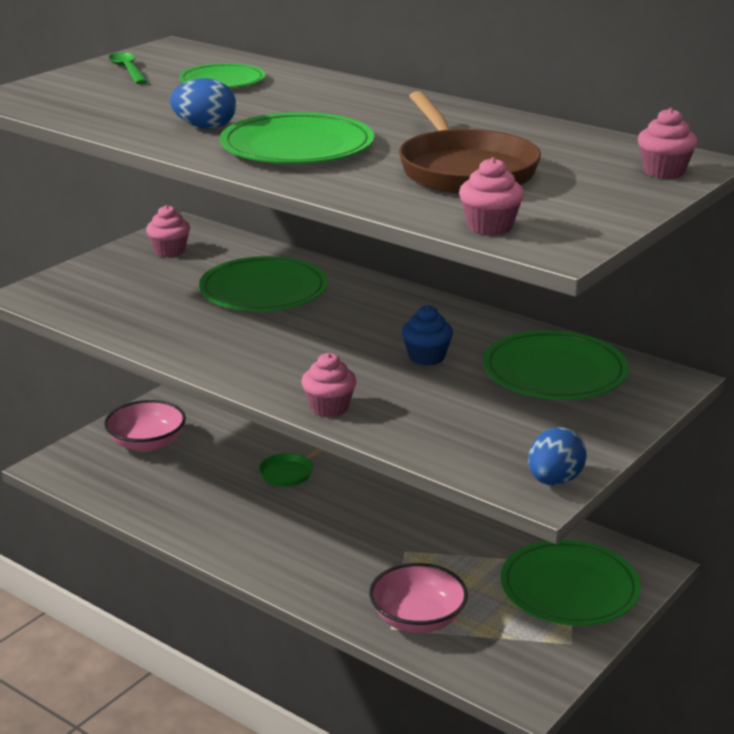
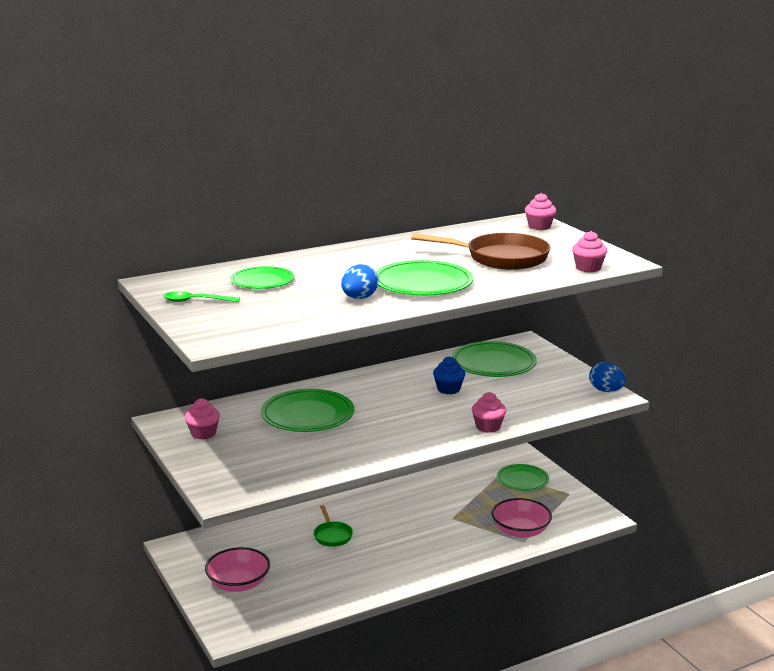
camera: 65 degrees left, 5 degrees down
(569, 588) = (522, 480): green plate -> green plate, size x0.64

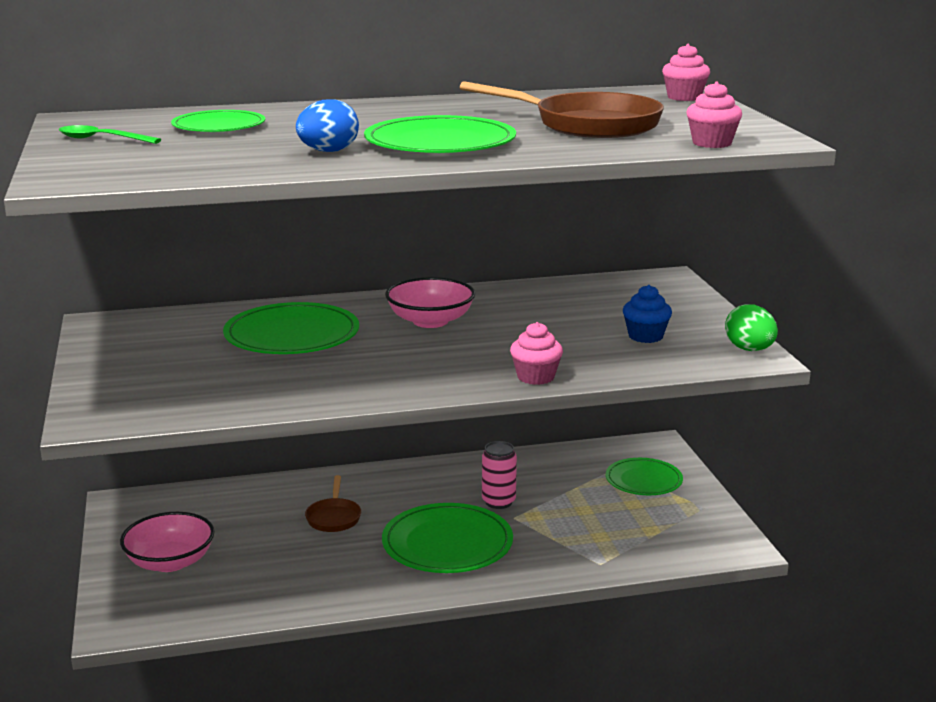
camera: 15 degrees right, 0 degrees up
(203, 433) = (135, 342): pink cupcake -> none
(332, 535) = (334, 517): green pan -> brown pan
(436, 508) = (498, 502): none -> pink can
(448, 389) = (513, 324): blue cupcake -> blue cupcake (645, 336)
(493, 363) = (603, 299): green plate -> green plate (447, 543)
(520, 531) = (603, 549): pink bowl -> pink bowl (430, 321)
(606, 391) = (749, 349): blue egg -> green egg

